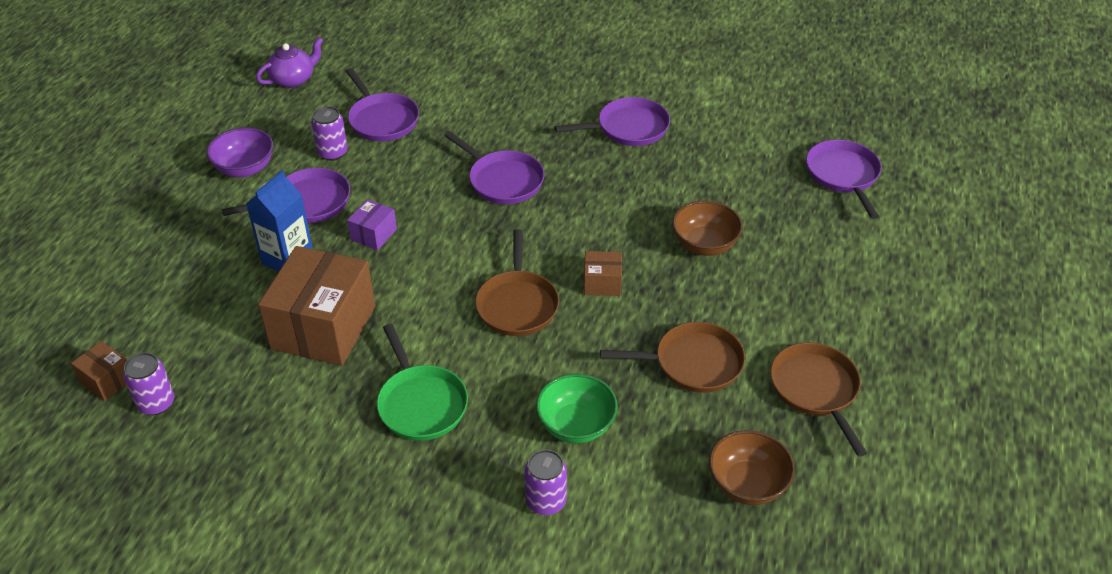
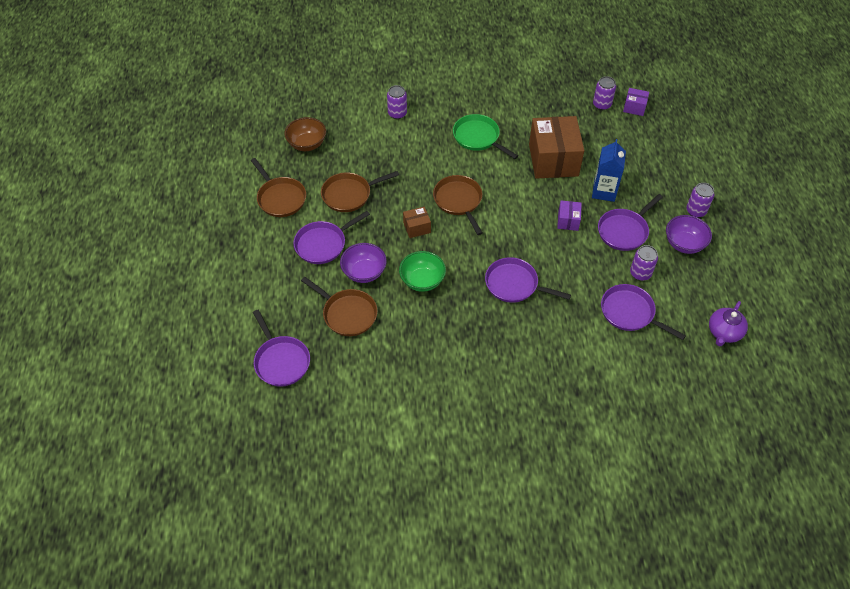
camera: 160 degrees right, 10 degrees up
(107, 380) = (634, 107): brown box -> purple box
(187, 201) = (696, 211): none -> purple can
(576, 425) = (398, 148): green bowl -> green bowl (422, 280)
(628, 128) = (450, 360): purple pan -> purple pan (323, 244)
(704, 245) = (364, 272): brown bowl -> purple bowl
(743, 203) = (347, 314): none -> brown pan

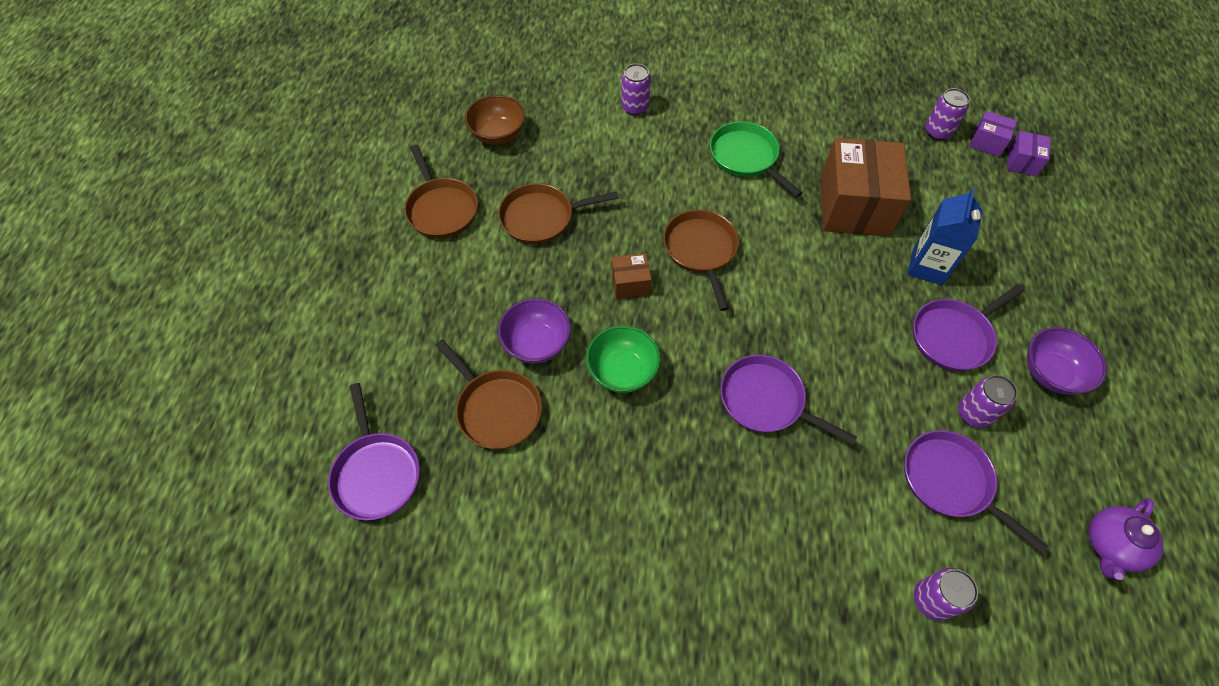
camera: 10 degrees right, 5 degrees up
(323, 244) = (486, 289): purple pan -> none
(568, 221) = (865, 306): purple box -> purple box (1021, 162)
(696, 211) = (1073, 320): purple can -> purple can (931, 600)

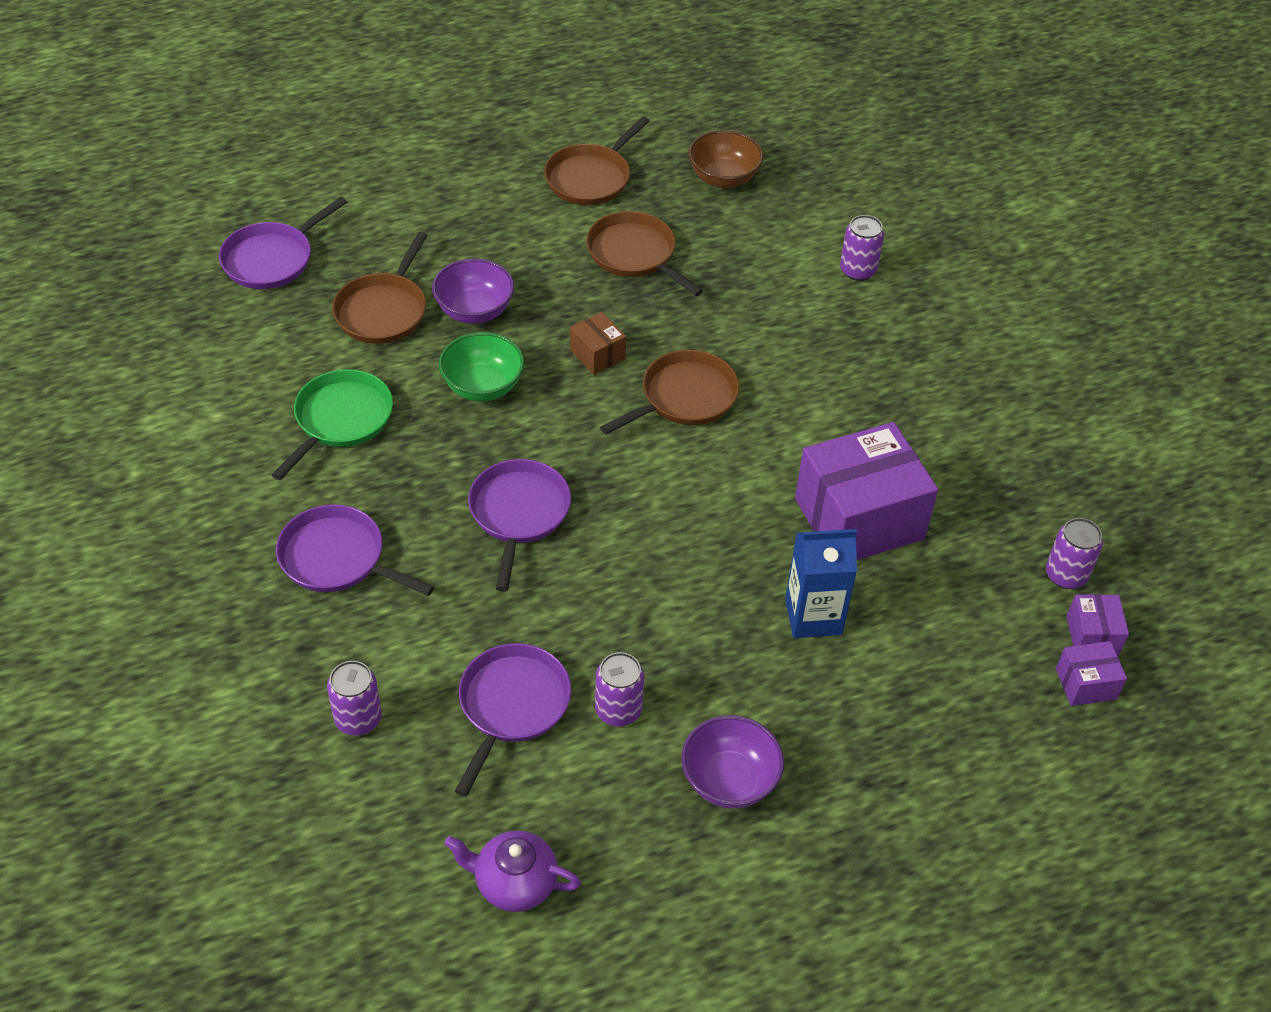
camera: 60 degrees right, 10 degrees down
(746, 157) = (858, 394): green pan -> green pan (340, 420)
(854, 206) = (859, 519): brown box -> purple box
(953, 336) = (720, 667): purple pan -> purple pan (337, 558)

